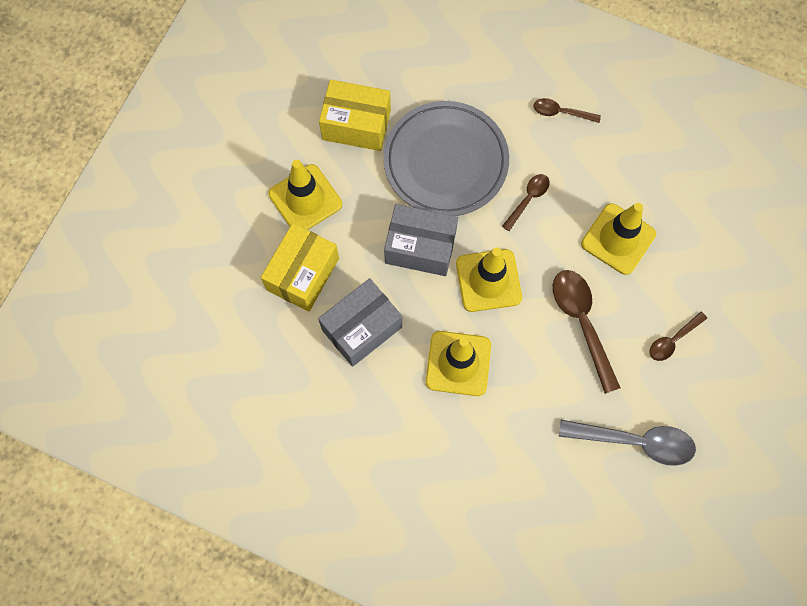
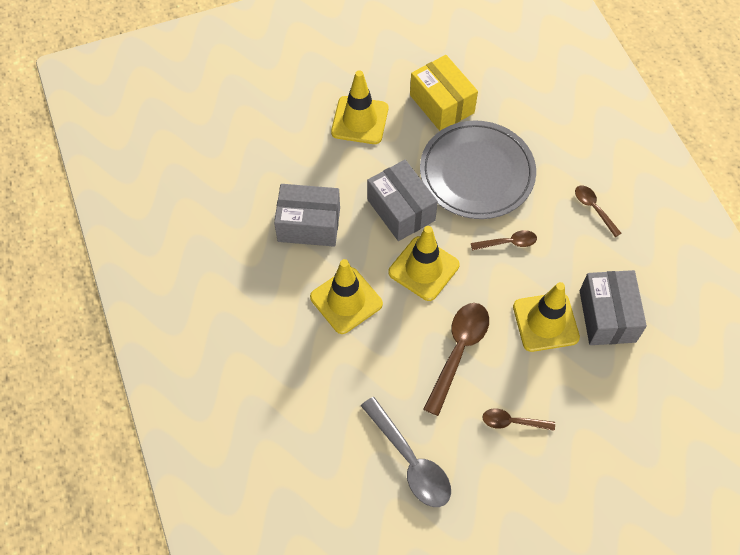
camera: 45 degrees right, 10 degrees down
(303, 274) = (309, 162): yellow box -> none
(655, 193) = (607, 316): none -> grey box

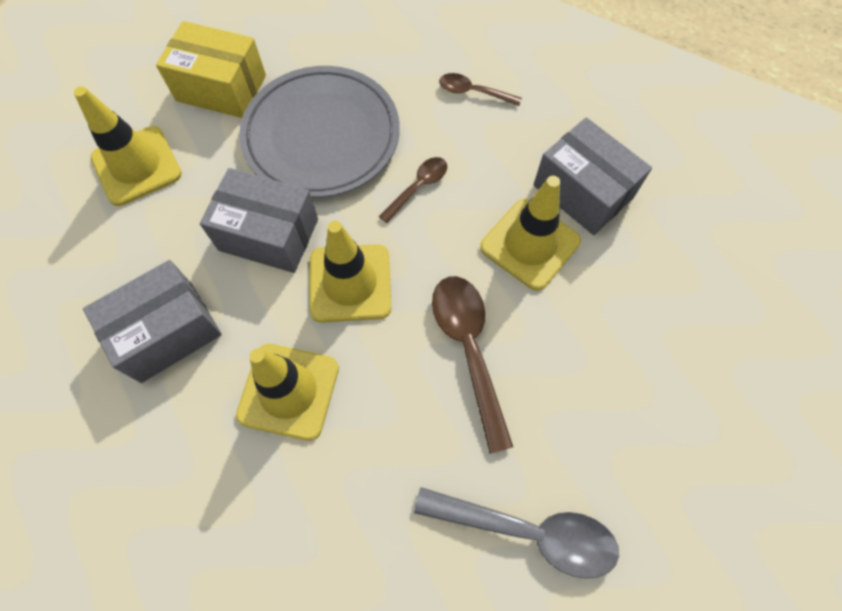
camera: 40 degrees left, 5 degrees up
(512, 422) = (594, 384): brown spoon -> none

